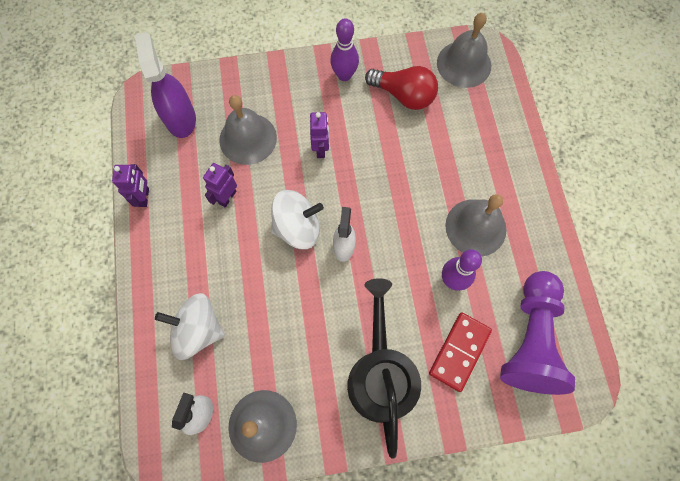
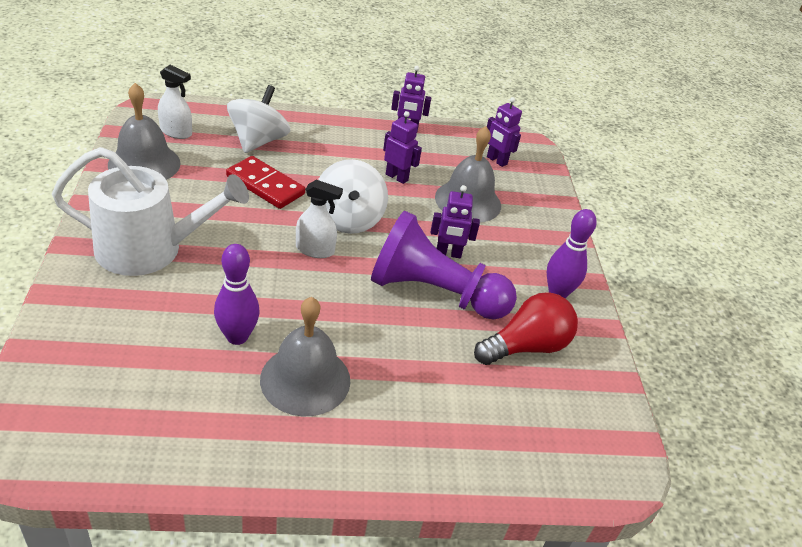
camera: 90 degrees right, 30 degrees down
(180, 118) = (496, 160): purple spray bottle -> purple robot
(380, 375) = (149, 249): black watering can -> white watering can
(403, 95) = (526, 347): red light bulb -> red light bulb turned 150 degrees counterclockwise
(459, 351) = (141, 322): red domino -> red domino (265, 185)
(464, 64) = (586, 432): grey bell -> none
(530, 339) = (120, 400): purple pawn -> purple pawn (434, 292)

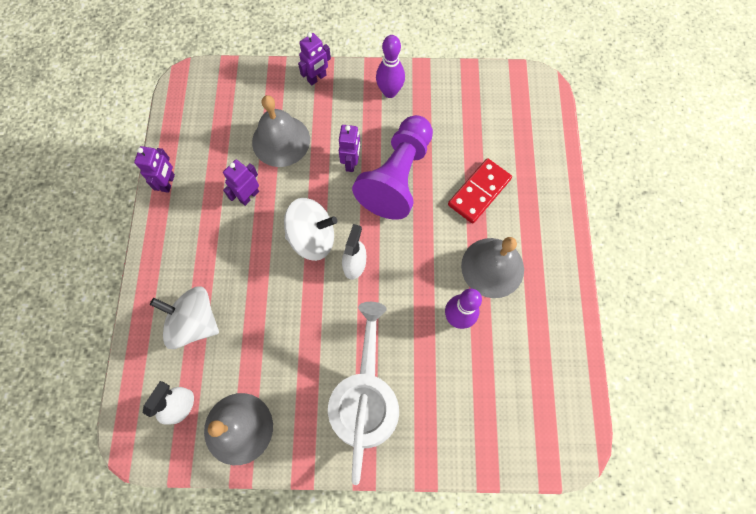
camera: 80 degrees left, 30 degrees up
(265, 185) = (268, 310): red domino -> red domino (479, 192)
(496, 160) = (219, 110): purple robot -> purple robot (317, 78)
(526, 347) = (446, 122): red light bulb -> none

